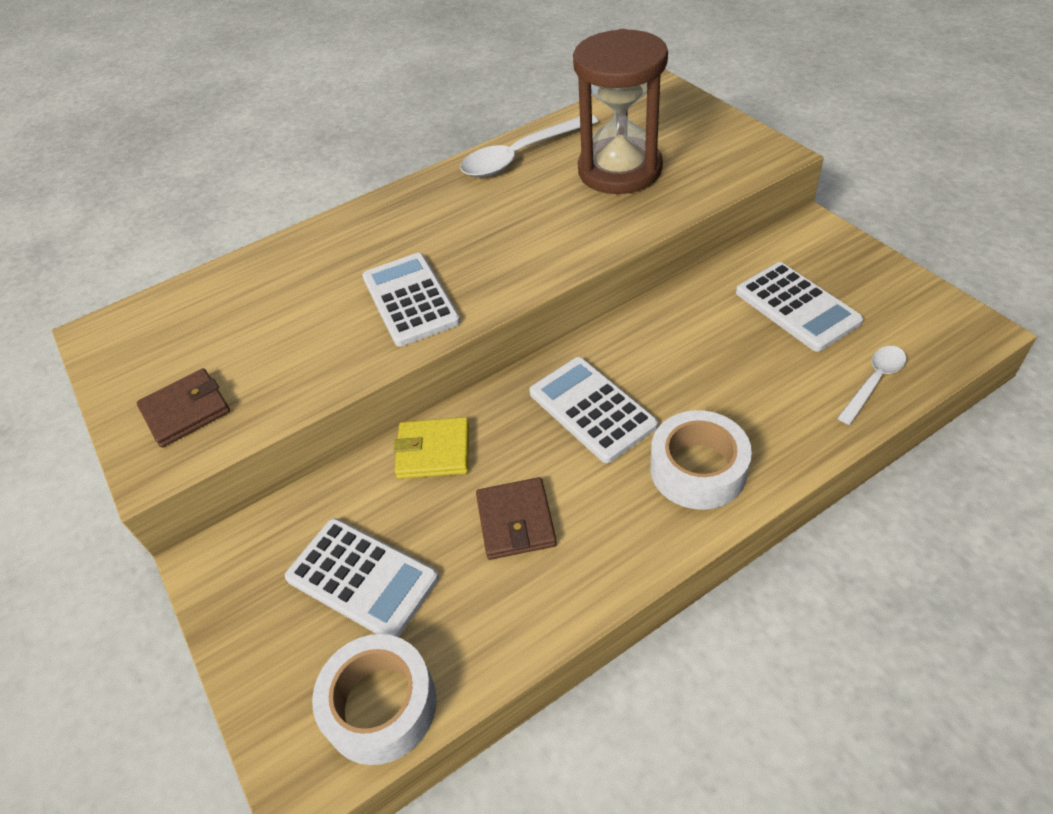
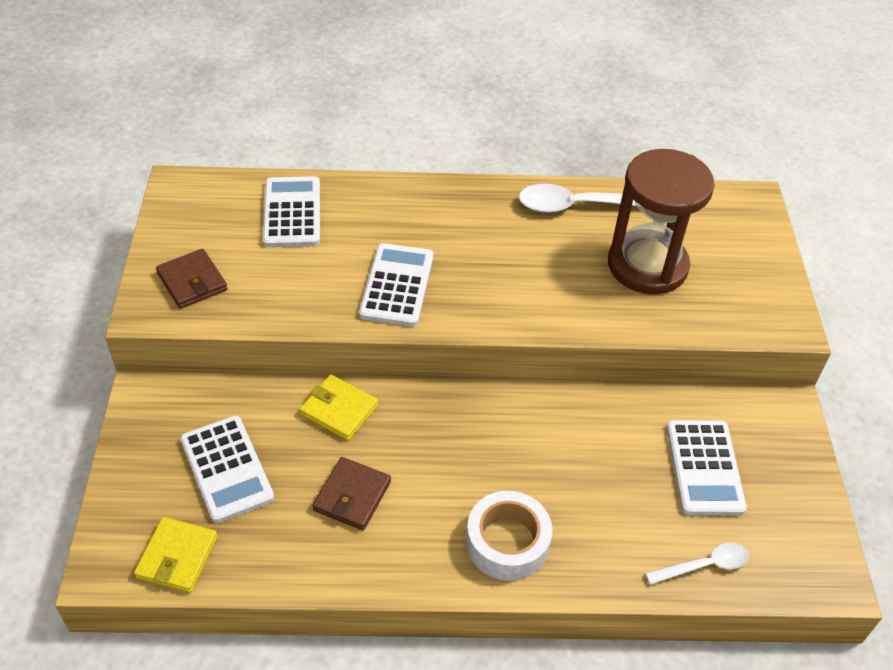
camera: 25 degrees right, 0 degrees up
(186, 410) = (192, 281): brown wallet -> brown wallet turned 60 degrees clockwise
(380, 705) = (177, 557): white tape -> yellow wallet
(592, 409) = (472, 449): white calculator -> white calculator (292, 213)

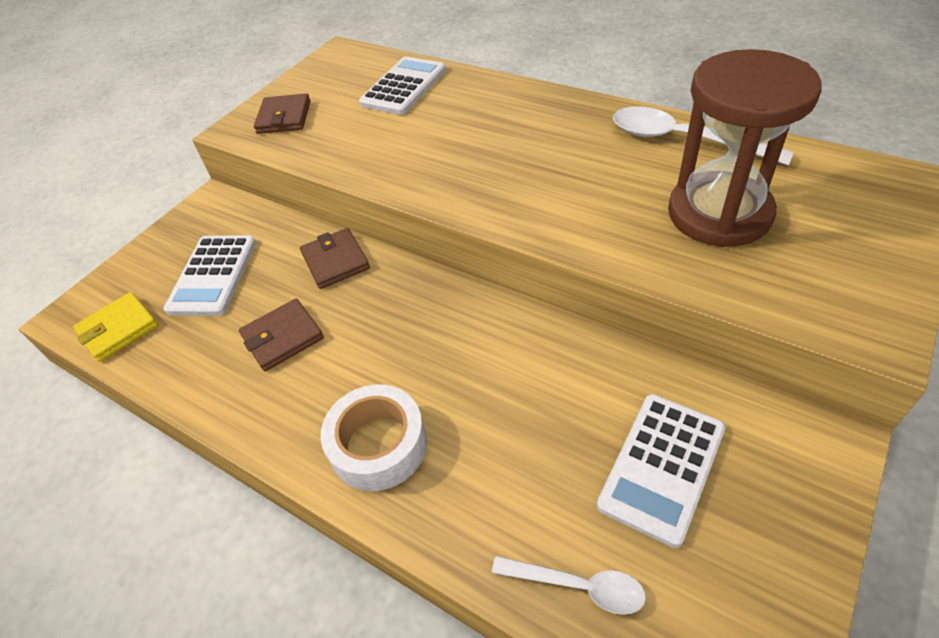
camera: 40 degrees right, 0 degrees up
(339, 410) = (335, 261): yellow wallet -> brown wallet
(397, 285) = (439, 162): white calculator -> none

